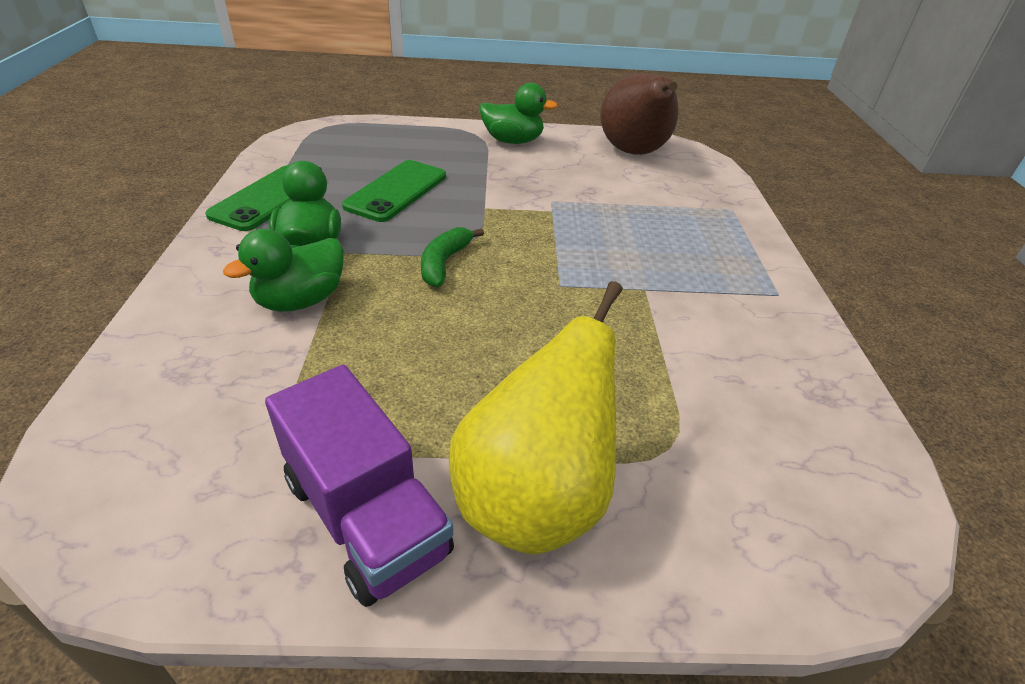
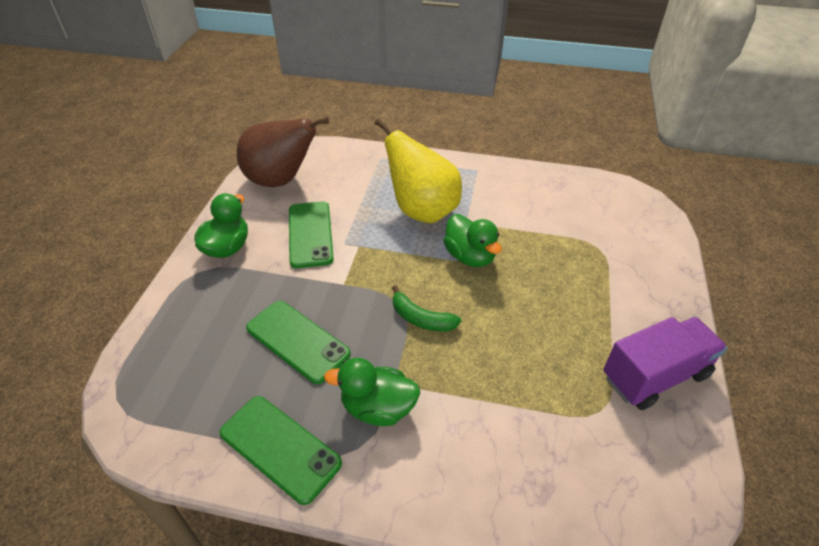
camera: 75 degrees left, 5 degrees up
(301, 300) = (459, 413): green duck -> green duck (470, 256)
(534, 498) = (635, 305): yellow pear -> yellow pear (422, 210)
(555, 180) = (310, 234): none -> green phone

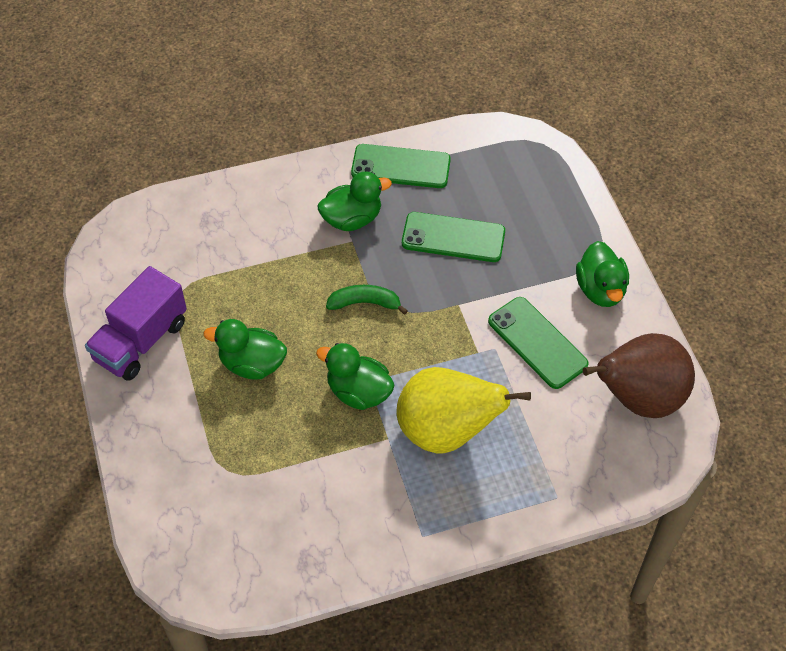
camera: 150 degrees right, 10 degrees up
(550, 311) = (252, 364): none -> green duck

